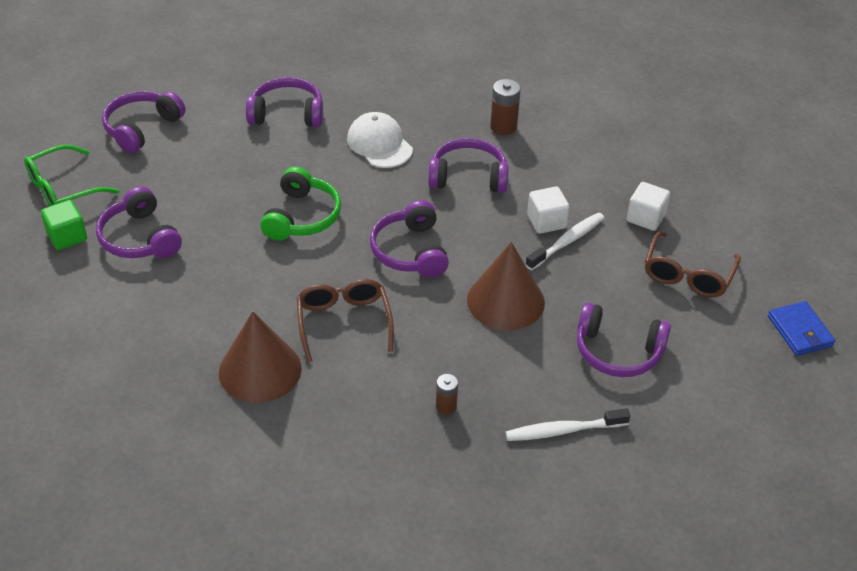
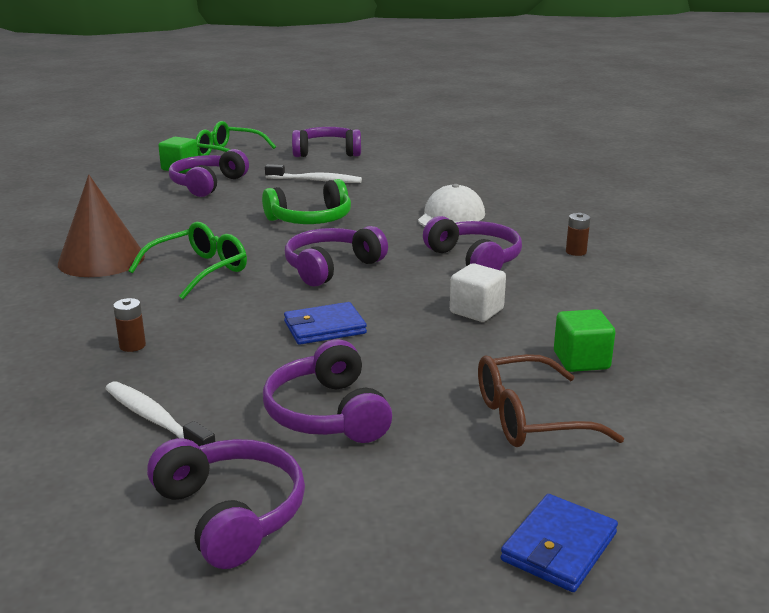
camera: 55 degrees right, 20 degrees down
(287, 113) = (425, 180): purple headphones -> purple headphones (231, 513)
(344, 323) = (198, 271): brown glasses -> green glasses
(503, 127) = (576, 252): brown battery -> brown battery, size x0.63
(505, 301) = (324, 327): brown cone -> blue wallet
(567, 242) = (464, 330): white toothbrush -> white toothbrush (316, 180)
(645, 218) = (581, 360): white cube -> green cube

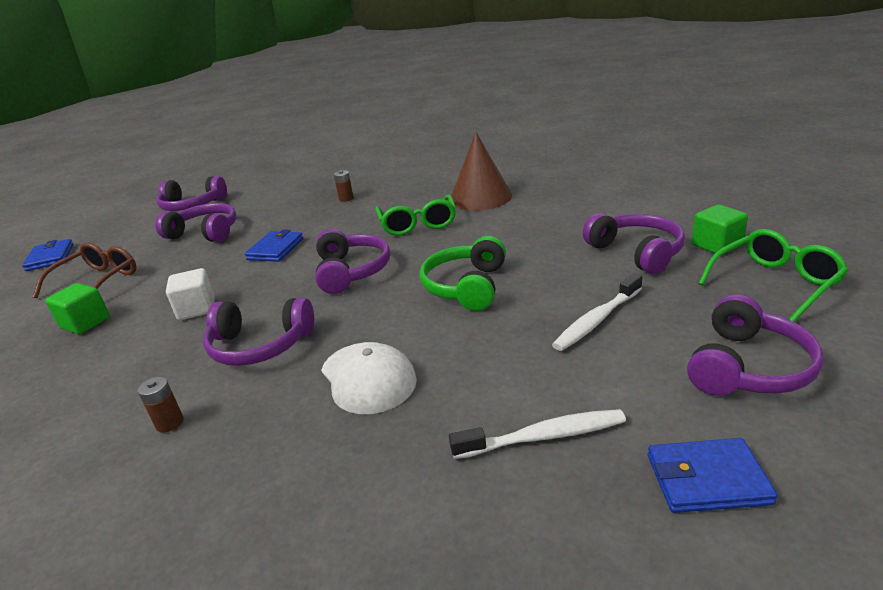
camera: 130 degrees right, 5 degrees up
(156, 420) = (272, 199): white toothbrush -> white toothbrush (543, 436)
(416, 151) = (706, 479): none -> blue wallet

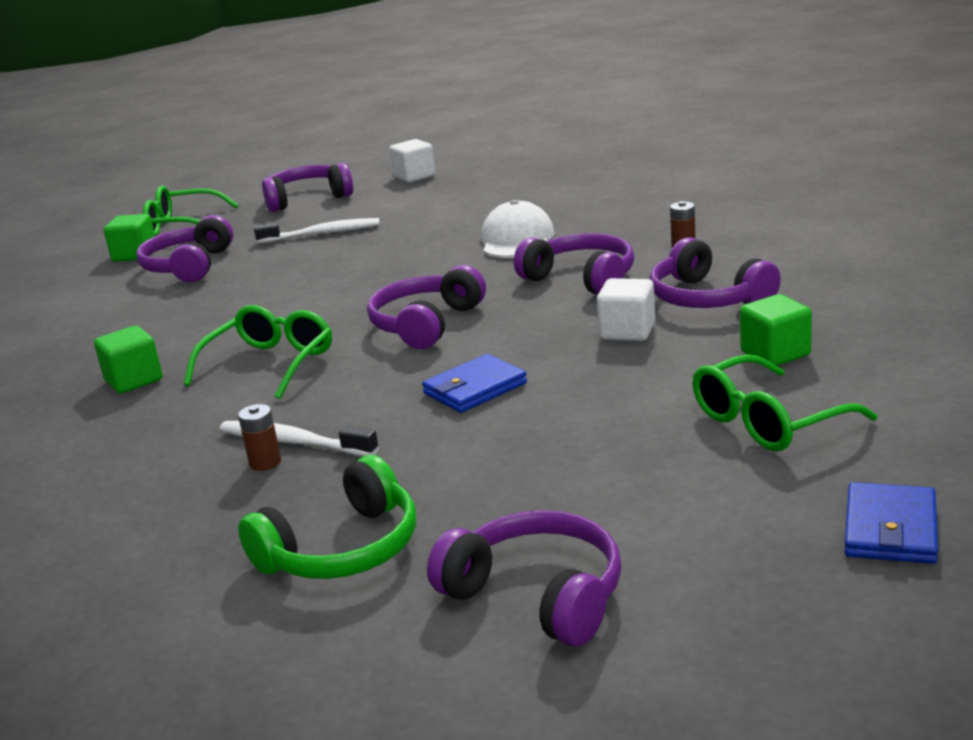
camera: 145 degrees left, 5 degrees down
(97, 282) = (769, 421): brown glasses -> green glasses
(205, 233) = (554, 473): purple headphones -> purple headphones (707, 298)
(466, 286) = (355, 278): green headphones -> green headphones (343, 549)
(480, 197) = (134, 380): brown cone -> green cube
(543, 436) = (456, 198): white toothbrush -> white toothbrush (293, 442)
(706, 479) = (414, 176): blue wallet -> white cube

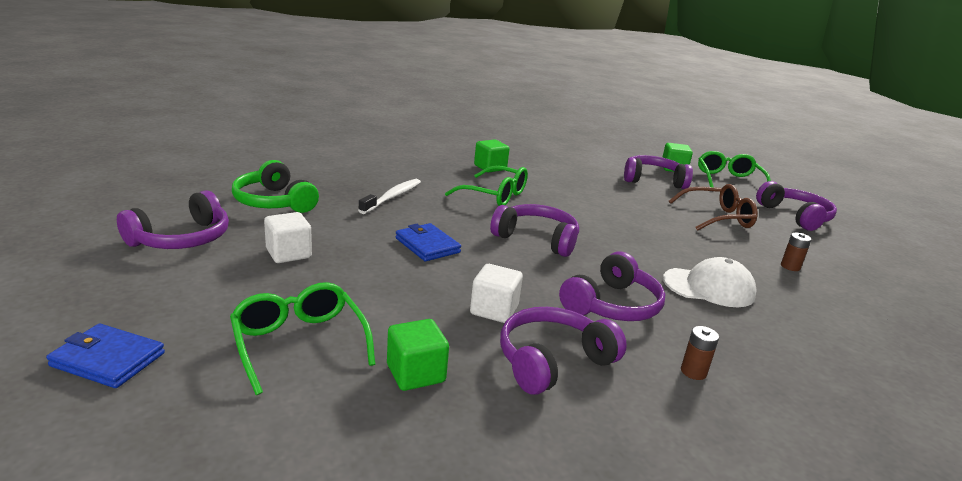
camera: 85 degrees right, 0 degrees up
(265, 463) = (375, 190): brown battery -> brown battery (790, 267)
(322, 234) = (716, 217): white toothbrush -> brown glasses
(414, 176) = (871, 258): white cube -> white cube (289, 253)

